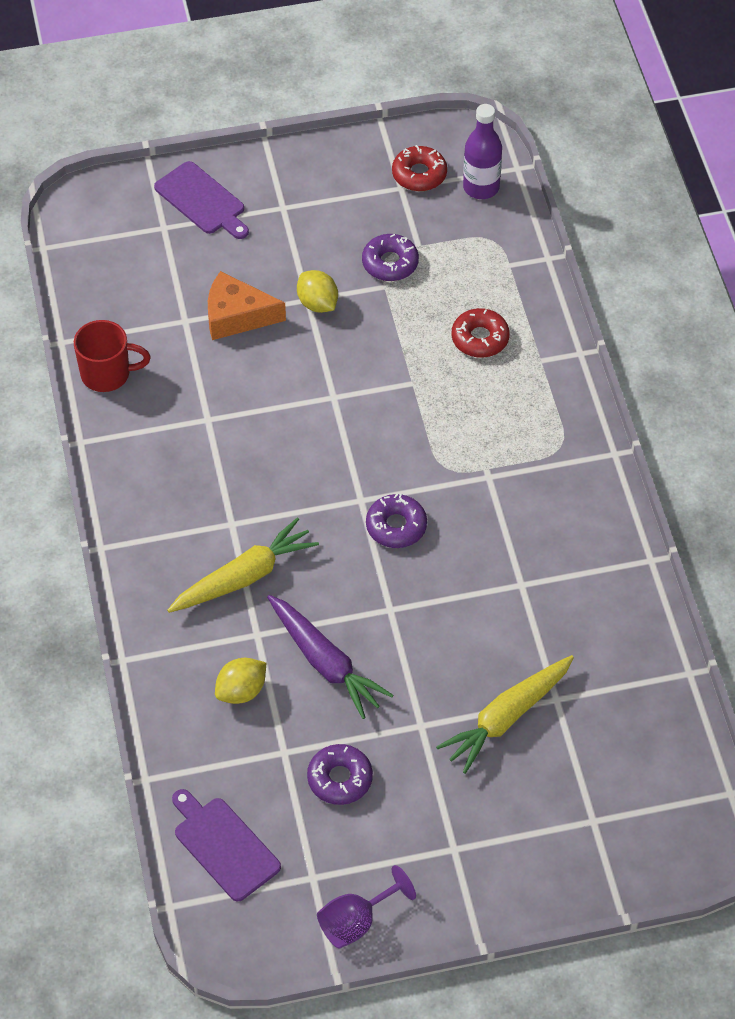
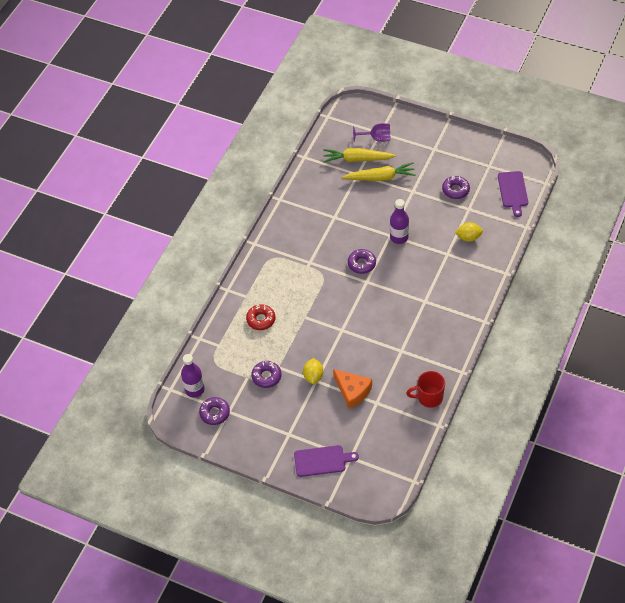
camera: 140 degrees left, 0 degrees up
(107, 374) = (429, 397): red mug -> red mug turned 45 degrees counterclockwise
(202, 201) = (322, 461): purple cutting board -> purple cutting board turned 90 degrees clockwise
(244, 577) = (435, 278): yellow carrot -> yellow carrot (357, 159)
(325, 662) = (429, 230): purple carrot -> none
(356, 922) = (484, 146): purple goblet -> purple goblet (376, 138)
(371, 615) = (399, 237): none -> purple bottle
(419, 174) = (215, 413): red donut -> purple donut

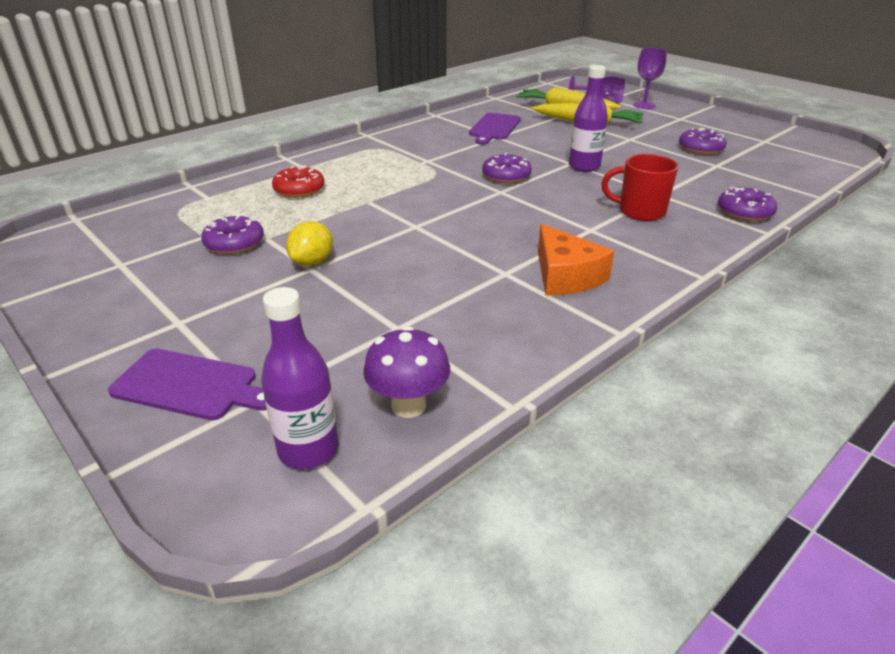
camera: 20 degrees right, 20 degrees down
(194, 389) = (108, 228): purple bottle -> purple bottle (308, 450)
(215, 413) = (96, 260): purple donut -> purple donut (744, 212)
(352, 391) = (364, 299): orange cheese -> orange cheese (565, 276)
(403, 438) = (408, 405): none -> purple mushroom
(406, 135) = (644, 105): none -> purple goblet
(429, 397) = (520, 352): red mug -> red mug (640, 211)
(468, 237) = (706, 187): yellow lemon -> none
(513, 191) = (801, 164): purple cutting board -> purple cutting board (494, 128)

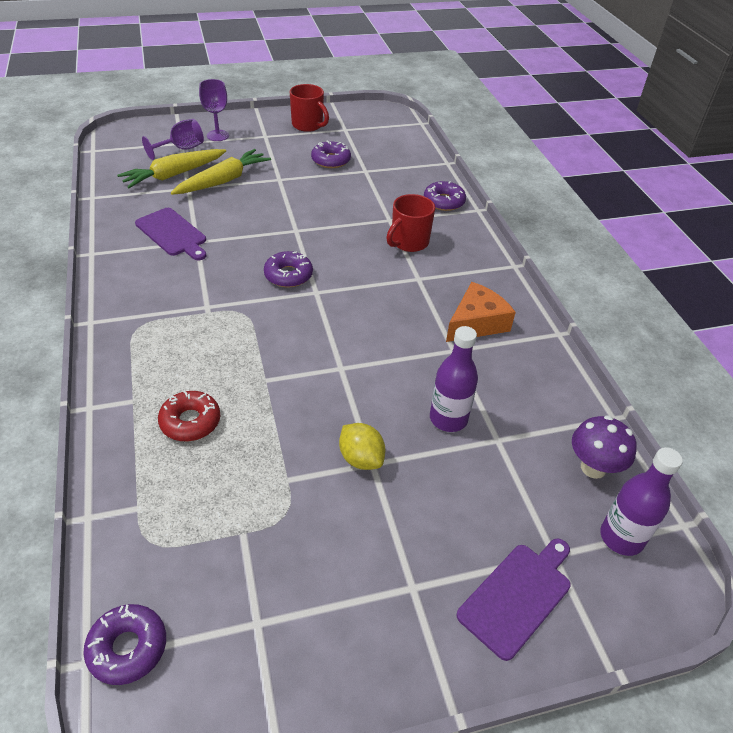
camera: 65 degrees left, 10 degrees up
(234, 243) = (279, 508): purple donut -> purple donut (128, 648)
(565, 276) = (476, 323): orange cheese -> orange cheese turned 45 degrees counterclockwise
(584, 166) = (310, 227): purple bottle -> purple bottle (448, 419)
(734, 127) = (308, 125): none -> red mug

